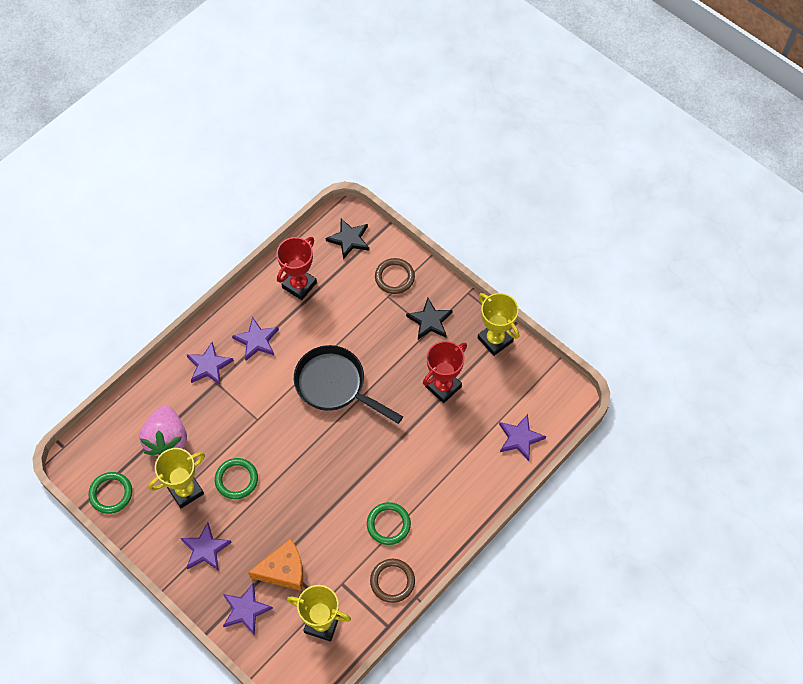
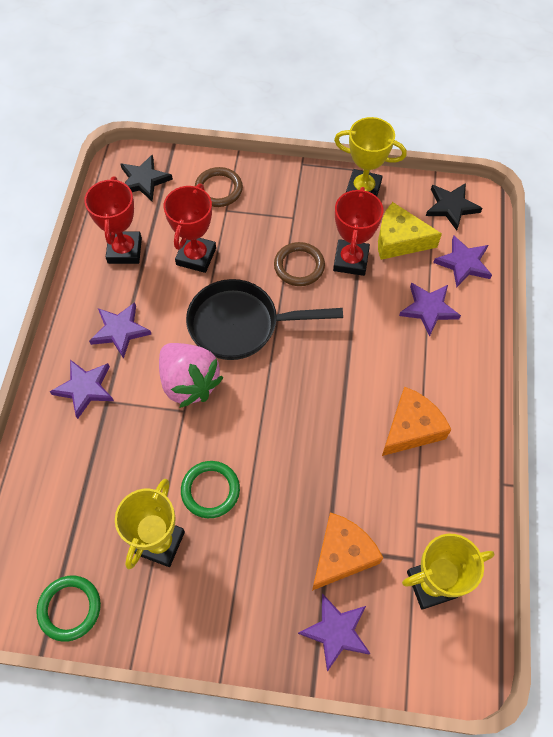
camera: 35 degrees left, 0 degrees up
(167, 439) = (94, 499): pink strawberry -> pink strawberry (189, 383)
(205, 549) = (235, 594): purple star -> purple star (428, 309)
(342, 318) = (196, 256): none -> red trophy
(388, 524) = (411, 428): green ring -> orange cheese
(392, 581) = (465, 484): brown ring -> brown ring (299, 266)
(430, 321) = (286, 209): black star -> black star (451, 207)
(489, 393) = (399, 240): none -> yellow cheese

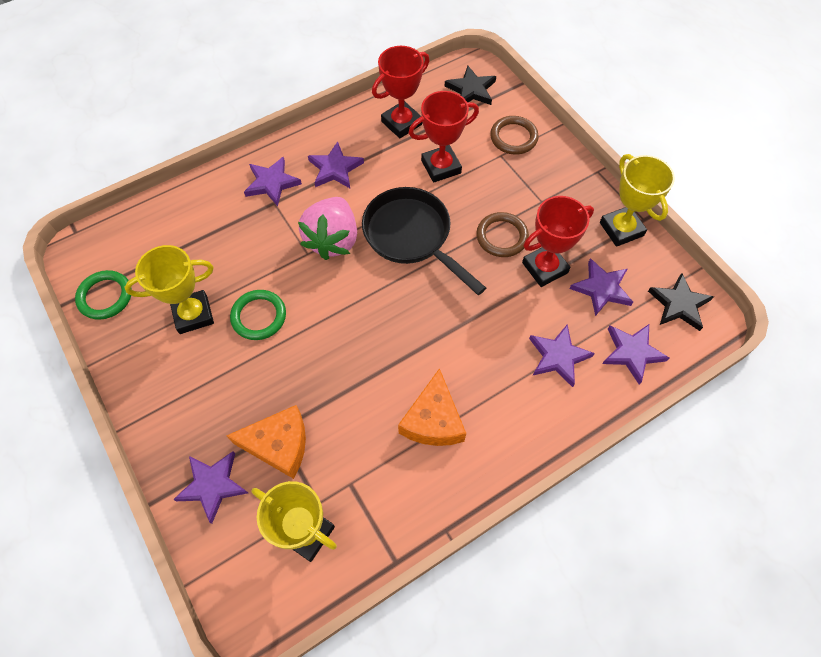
camera: 50 degrees right, 0 degrees up
(399, 240) = (601, 288): yellow cheese -> purple star
(411, 428) = (433, 420): orange cheese -> orange cheese turned 90 degrees clockwise

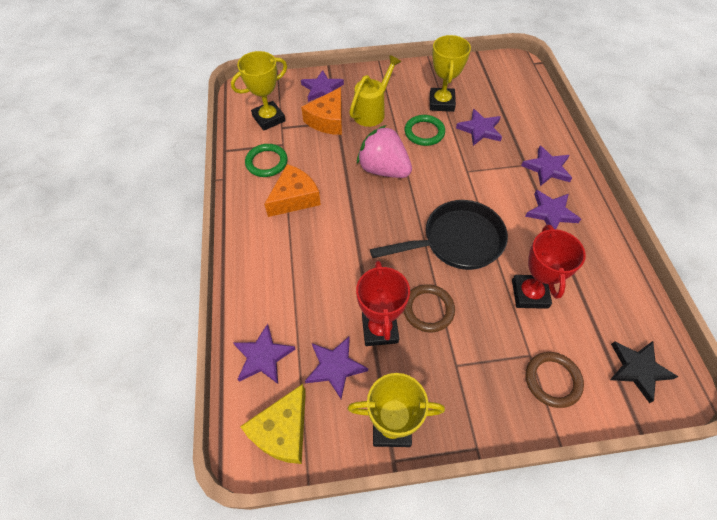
camera: 115 degrees right, 5 degrees down
(105, 296) = (474, 68): green ring -> green ring (266, 162)
(241, 393) = (372, 112): none -> yellow watering can
(333, 240) = (474, 189): pink strawberry -> pink strawberry (383, 169)
(401, 123) = (598, 282): red trophy -> none
(433, 420) = (294, 198): orange cheese -> orange cheese turned 105 degrees clockwise
(558, 356) = (293, 297): purple star -> purple star (480, 129)
(679, 304) = (282, 431): black star -> yellow cheese

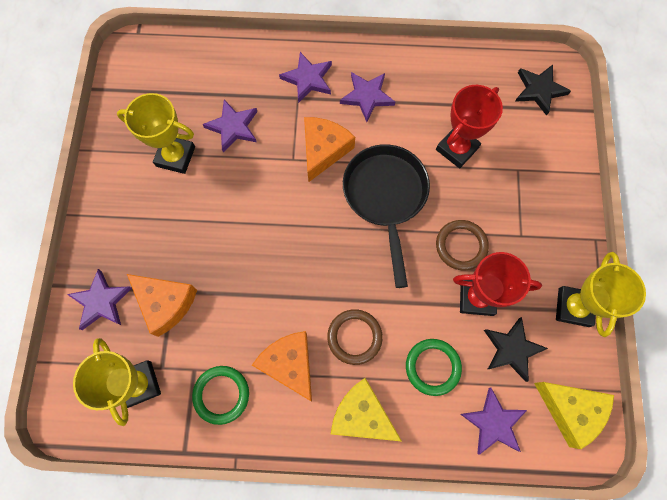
camera: 80 degrees left, 15 degrees up
(260, 251) = (361, 415): none -> yellow cheese
(335, 367) = (512, 349): purple star -> black star
(372, 112) = (167, 243): yellow watering can -> none
(383, 169) = (269, 250): pink strawberry -> none
(424, 132) = (221, 189): green ring -> green ring (432, 367)
(484, 190) = (323, 150): none -> orange cheese
(529, 294) = (457, 149): red trophy -> red trophy turned 60 degrees counterclockwise
(552, 380) = (542, 159): brown ring -> brown ring (354, 337)

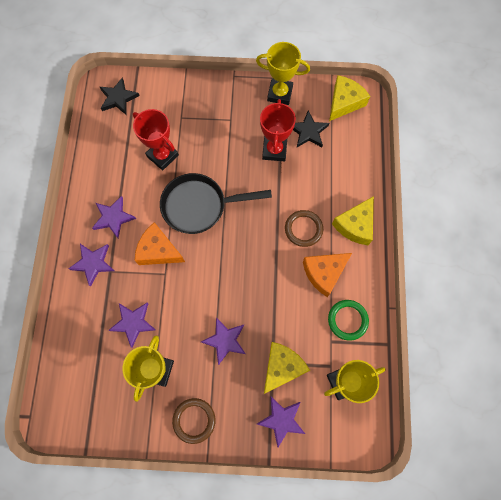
camera: 90 degrees left, 0 degrees up
(166, 303) = (282, 367): orange cheese -> yellow cheese
(432, 367) = (322, 180): green ring -> none
(461, 246) = (237, 157): brown ring -> brown ring (194, 420)
(493, 423) = (355, 146): purple star -> purple star (225, 340)

